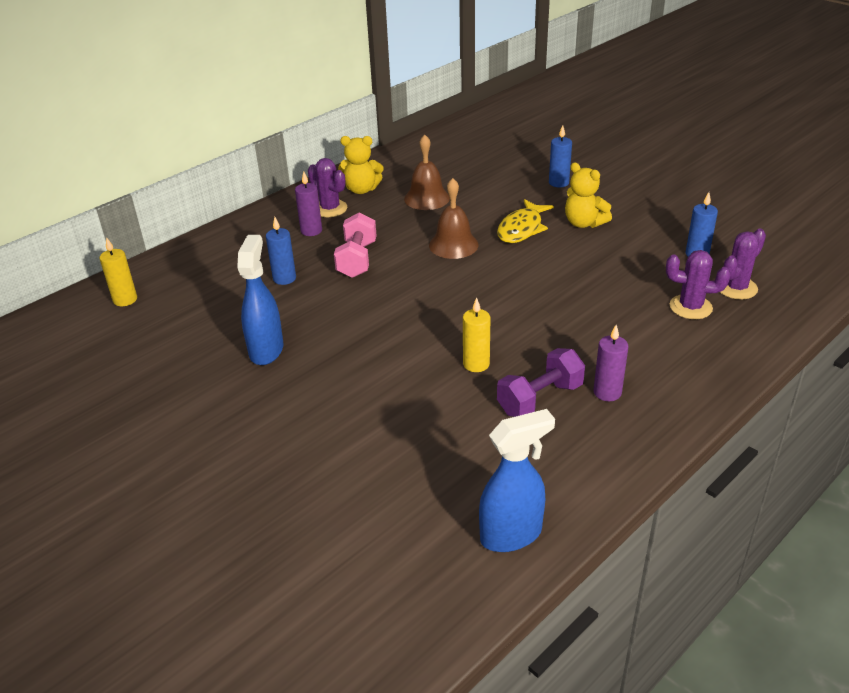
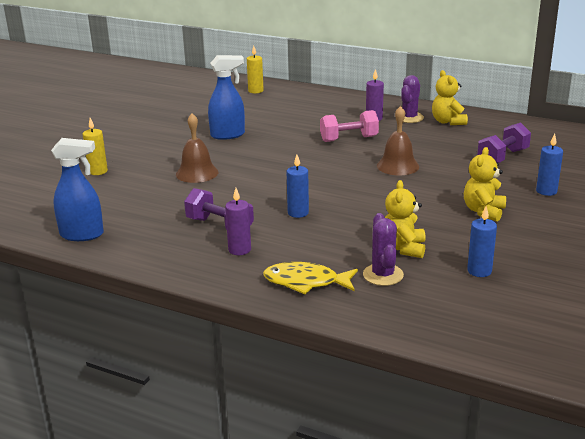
camera: 70 degrees right, 10 degrees down
(284, 278) = (308, 123): blue candle -> blue candle (298, 213)
(427, 198) = (459, 145): brown bell -> brown bell (197, 173)
(472, 184) = (502, 157): none -> purple dumbbell
(476, 364) = (248, 198): yellow candle -> yellow candle (98, 171)
(511, 535) = (82, 235): blue spray bottle -> blue spray bottle turned 45 degrees counterclockwise
(521, 229) = (447, 187): yellow fish -> yellow fish (305, 282)
(641, 284) = (403, 248): none -> yellow teddy bear
(736, 288) = (434, 296): purple cactus -> none

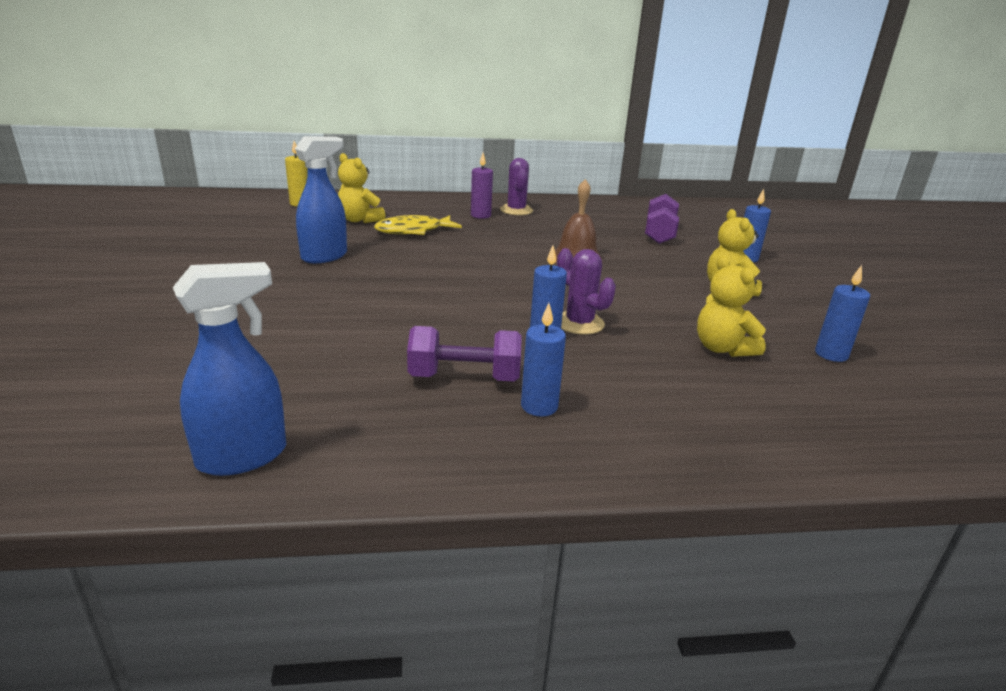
camera: 35 degrees left, 0 degrees up
(98, 171) = (164, 340): yellow candle -> none
(197, 173) = (338, 311): brown bell -> none
(239, 250) = (539, 406): purple candle -> blue candle
(305, 282) = (688, 428): yellow fish -> yellow fish (413, 231)
(349, 139) = (483, 239): pink dumbbell -> none
(383, 275) = (754, 389): purple cactus -> purple cactus (579, 323)
(448, 122) = (559, 209): yellow teddy bear -> yellow teddy bear (359, 220)

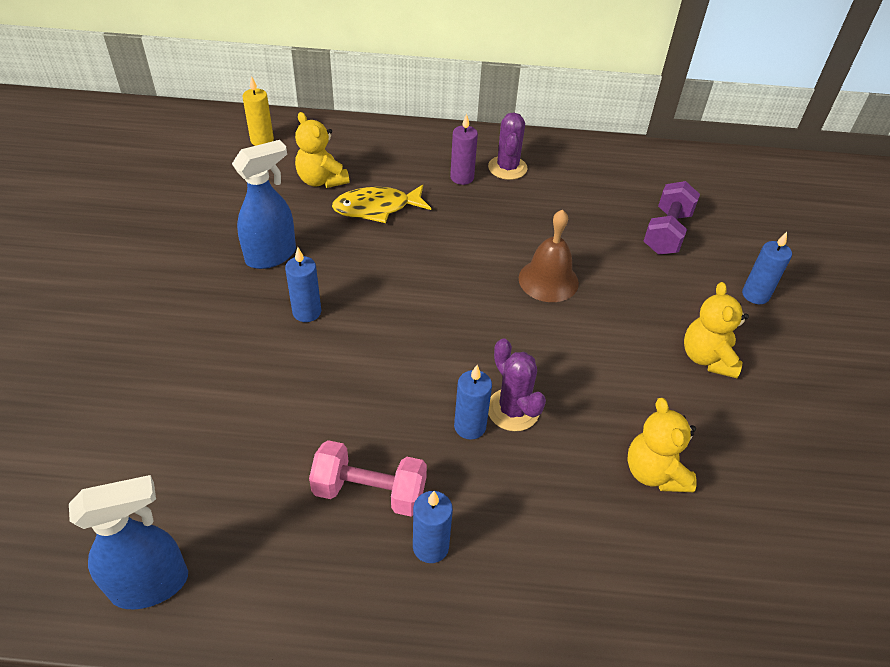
camera: 10 degrees right, 20 degrees up
(464, 378) = (369, 492): purple dumbbell -> pink dumbbell
(831, 354) = (774, 496): blue candle -> blue candle (307, 312)

